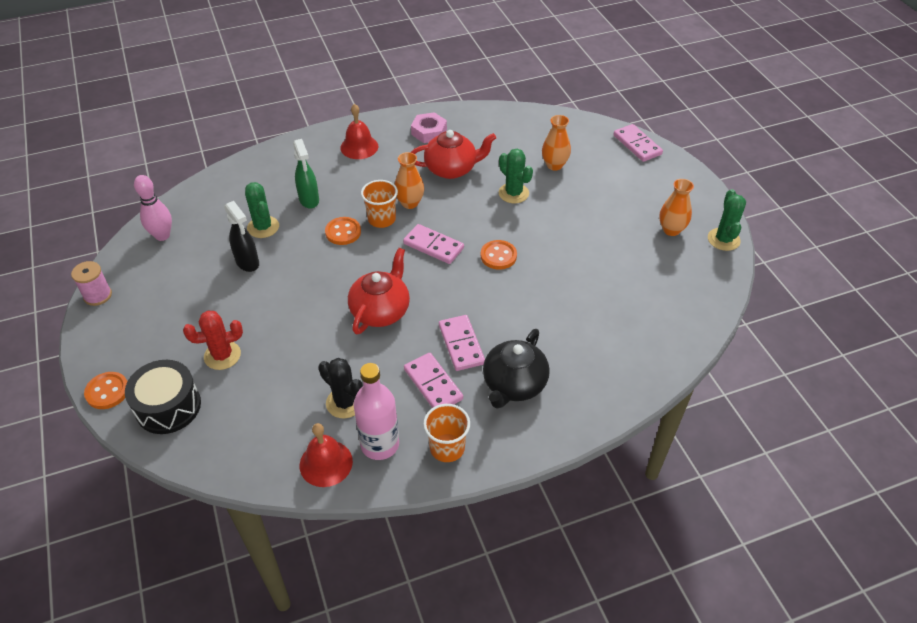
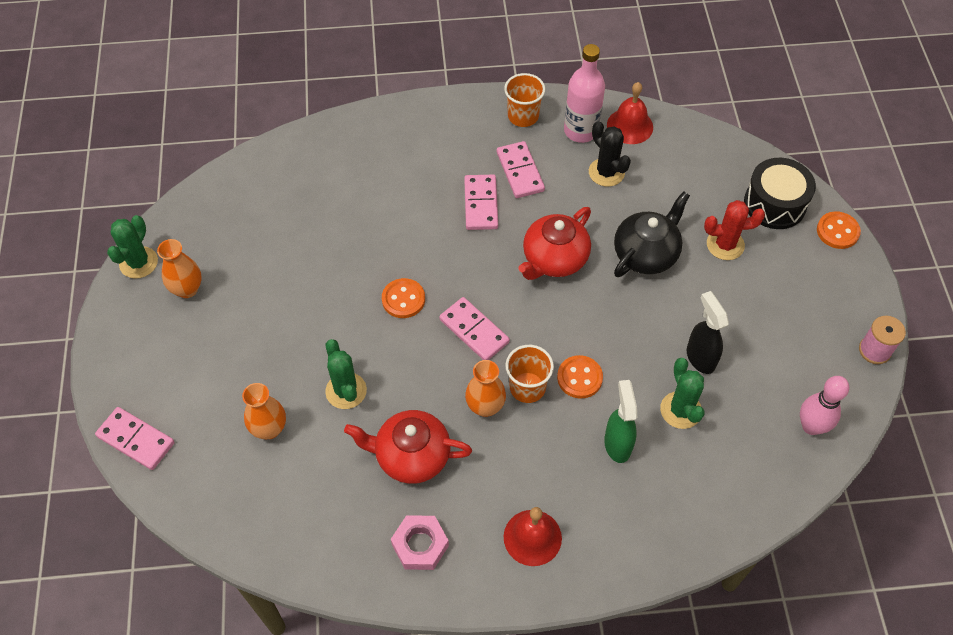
camera: 165 degrees left, 10 degrees up
(514, 385) = (445, 155): black teapot -> black teapot (646, 254)
(637, 145) = (136, 440): pink domino -> pink domino turned 45 degrees counterclockwise

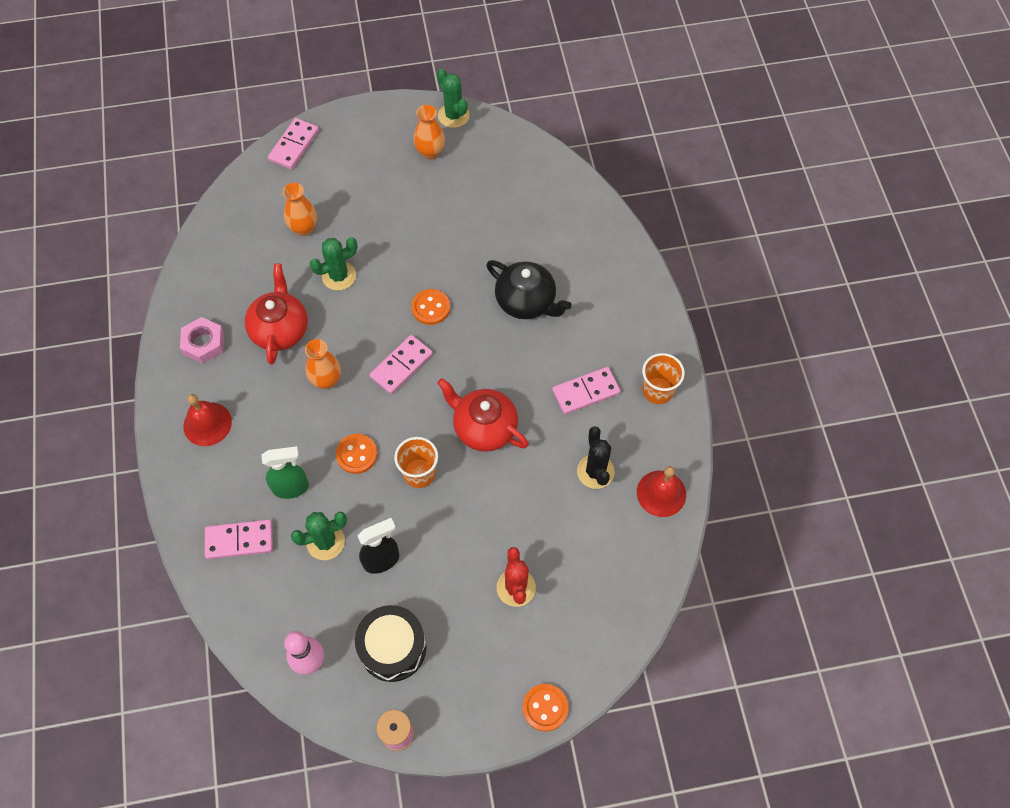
camera: 85 degrees right, 5 degrees up
(138, 262) = (453, 115): green cactus -> green cactus turned 45 degrees clockwise
(480, 204) = (542, 360): pink domino -> pink domino (239, 540)
(527, 387) = (346, 412): orange cup -> orange cup (419, 473)
(580, 131) = (647, 445): pink bottle -> none
(606, 172) = (595, 471): black cactus -> black cactus turned 60 degrees counterclockwise
(646, 254) = (498, 511): black teapot -> black teapot (526, 302)
(774, 204) = (575, 641): black drum -> black drum (393, 648)

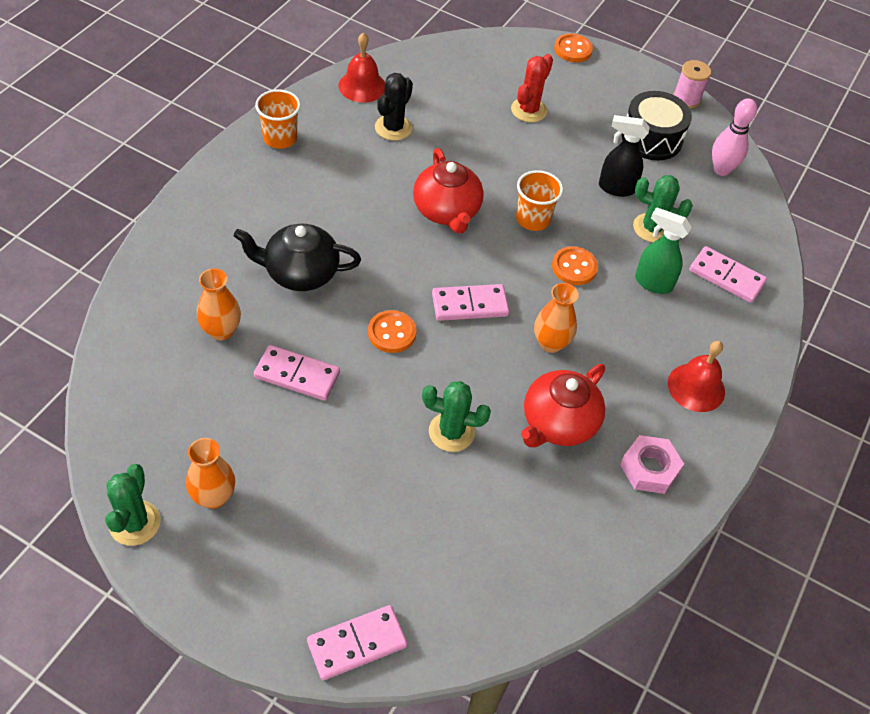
camera: 145 degrees left, 10 degrees down
(304, 228) = (441, 516): orange vase -> orange vase (221, 331)
(526, 302) = (300, 273): black teapot -> black teapot turned 75 degrees counterclockwise
(585, 392) = (336, 176): pink domino -> pink domino (297, 375)

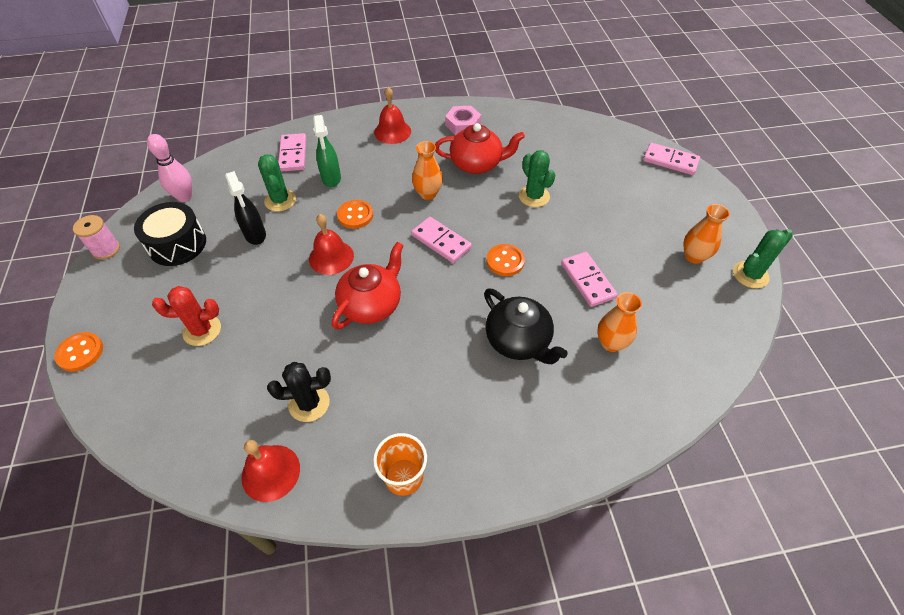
camera: 125 degrees left, 0 degrees up
(533, 219) = (331, 257): orange cup -> red bell

